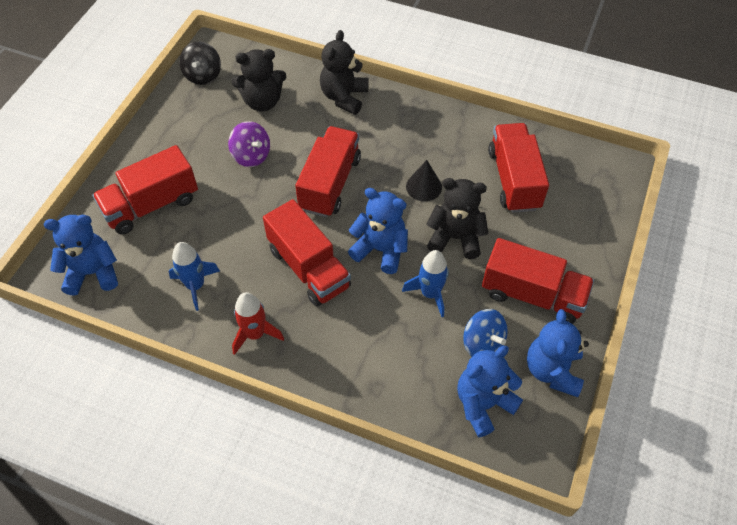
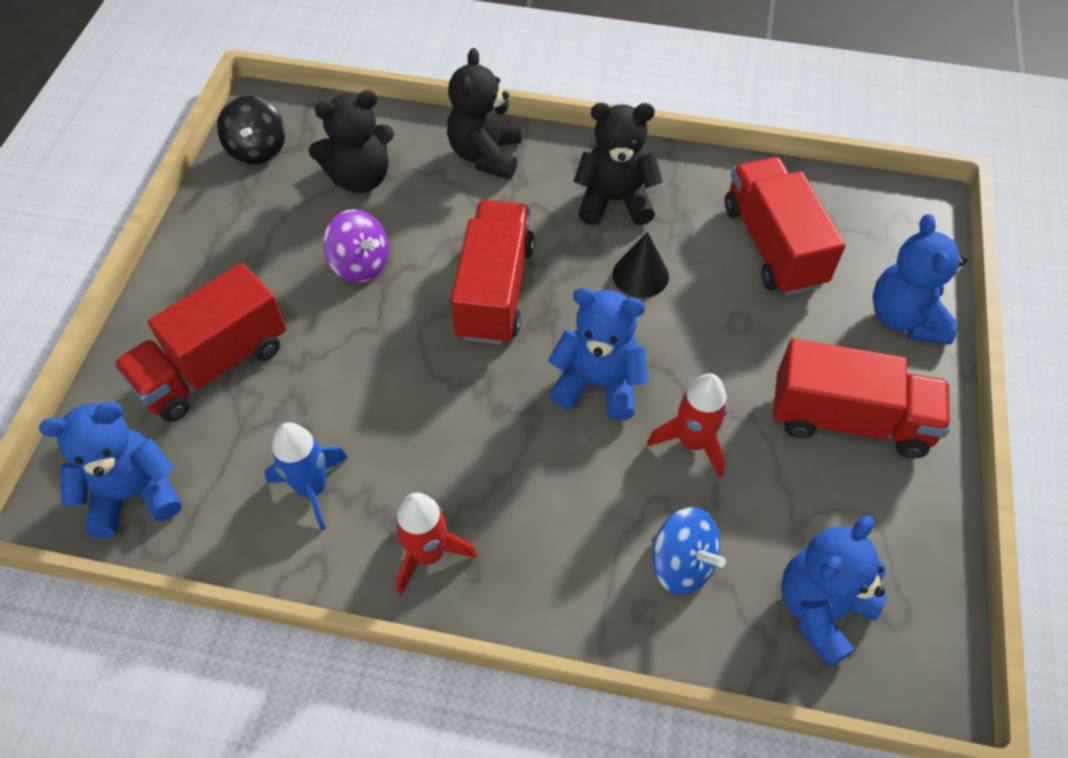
camera: 10 degrees left, 0 degrees up
(309, 268) = (491, 430): red truck -> none
(430, 293) = (692, 442): blue rocket -> red rocket
(455, 238) = (708, 347): black teddy bear -> black teddy bear (614, 201)
(482, 344) = (794, 510): blue spinning top -> blue spinning top (682, 563)
(552, 370) = (912, 535): blue teddy bear -> blue teddy bear (905, 318)

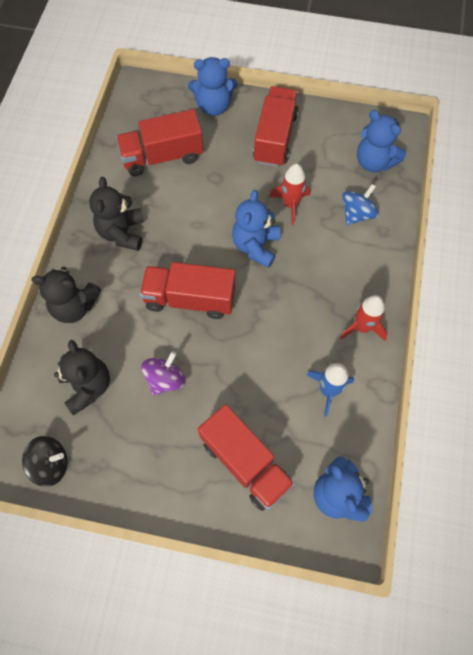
camera: 90 degrees left, 10 degrees up
(640, 275) = (181, 222): black cone -> none

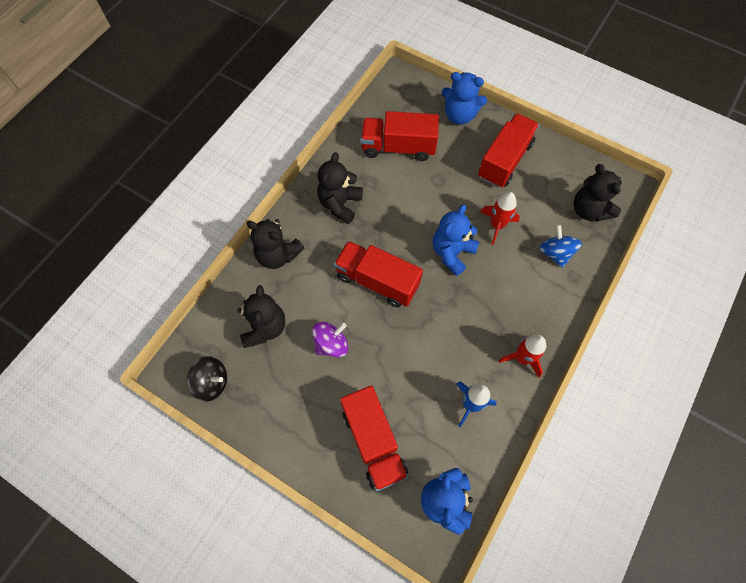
camera: 20 degrees right, 0 degrees up
(357, 214) = (555, 253): blue spinning top -> blue spinning top turned 75 degrees counterclockwise
(374, 162) = (589, 210): blue teddy bear -> black teddy bear

